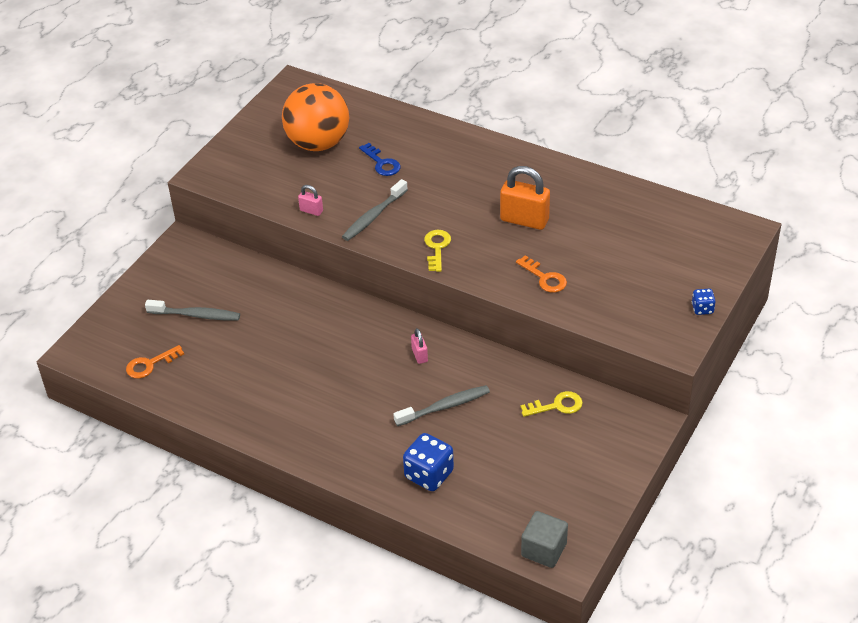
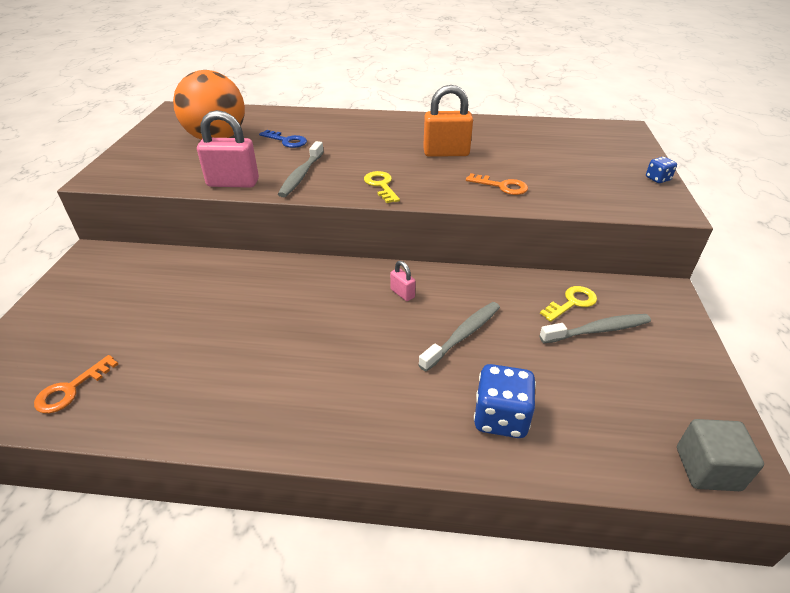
camera: 25 degrees left, 5 degrees down
(196, 315) = (124, 318): grey toothbrush -> grey toothbrush (598, 330)
(311, 211) = (233, 183): pink padlock -> pink padlock, size x2.02

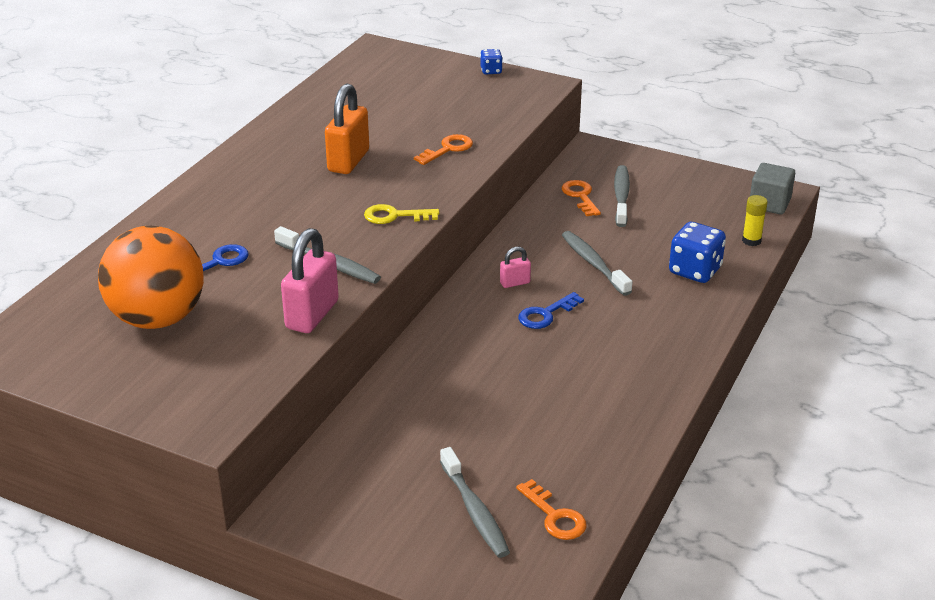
camera: 70 degrees left, 5 degrees down
(84, 340) = (475, 511): none -> grey toothbrush
(364, 322) = (546, 314): none -> blue key
(572, 302) = (580, 196): yellow key -> orange key
(604, 463) = (751, 240): none -> yellow glue stick

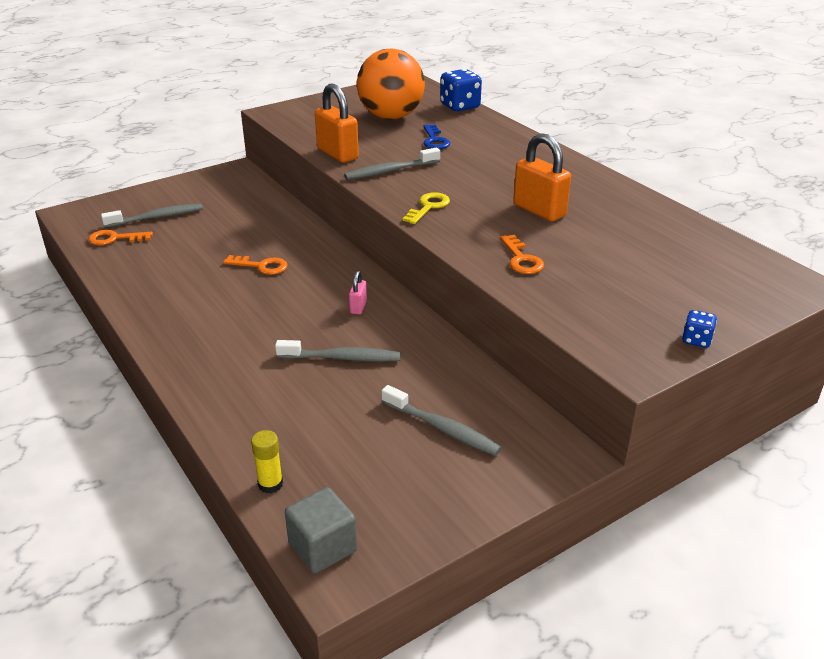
camera: 120 degrees right, 0 degrees up
(312, 315) = (337, 154): pink padlock -> orange padlock
(475, 511) = (157, 217): grey toothbrush -> grey toothbrush turned 150 degrees clockwise
(546, 314) = (301, 306): blue key -> none
(580, 196) = (466, 399): orange key -> orange key (261, 266)
(695, 271) = (266, 414): blue dice -> blue dice (460, 106)

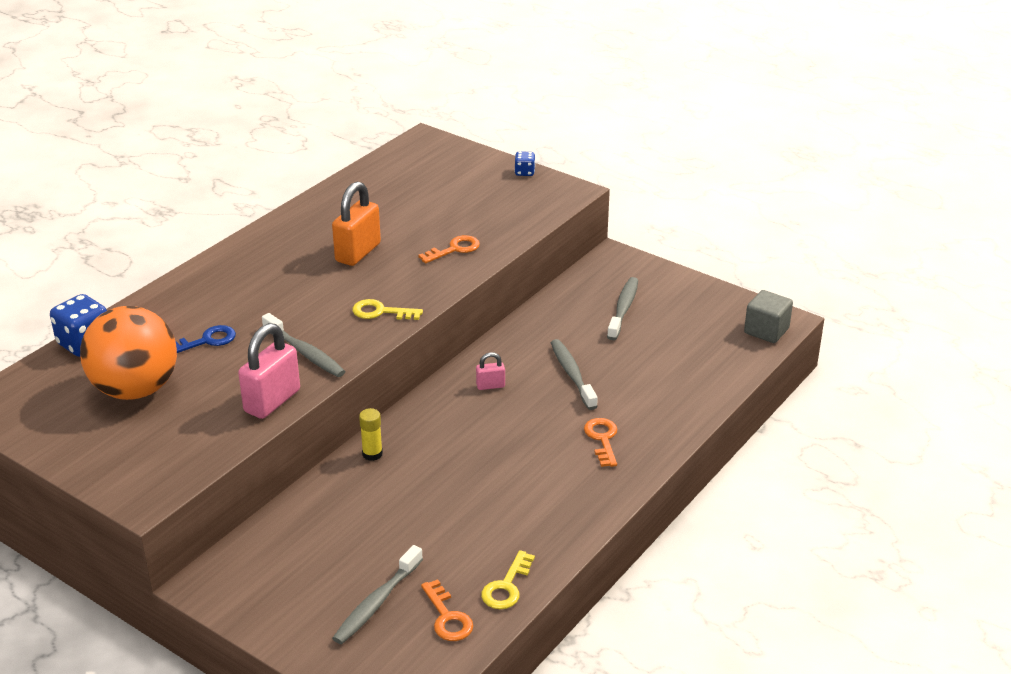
camera: 110 degrees left, 0 degrees up
(115, 265) = (506, 586): none -> yellow key
(157, 217) = (376, 603): grey toothbrush -> grey toothbrush turned 105 degrees counterclockwise
(261, 266) = (450, 470): orange key -> orange key (602, 439)
(270, 484) = (734, 367): yellow glue stick -> yellow glue stick (372, 454)
(337, 154) = (272, 401): orange padlock -> pink padlock

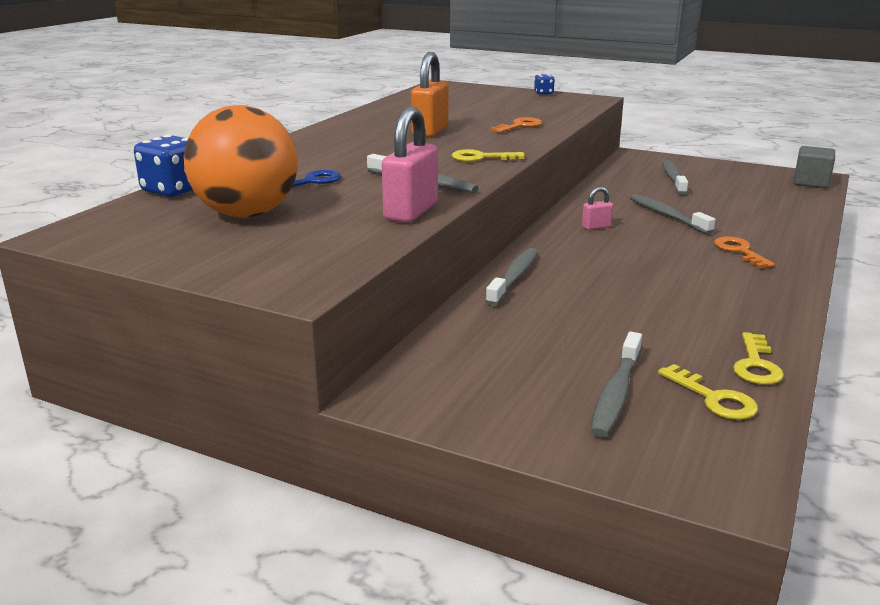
camera: 10 degrees left, 10 degrees down
(372, 454) = (514, 277): yellow glue stick -> grey toothbrush
(447, 617) = (713, 398): orange key -> yellow key

